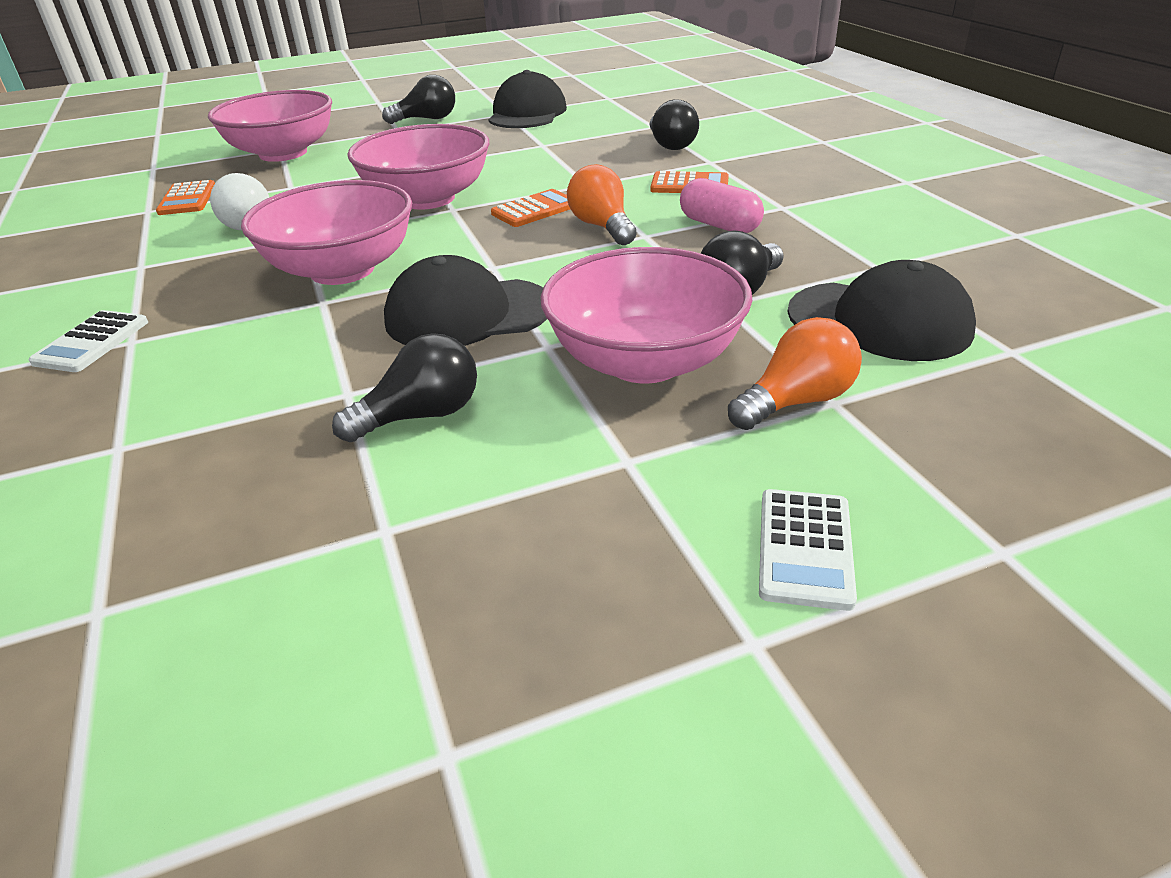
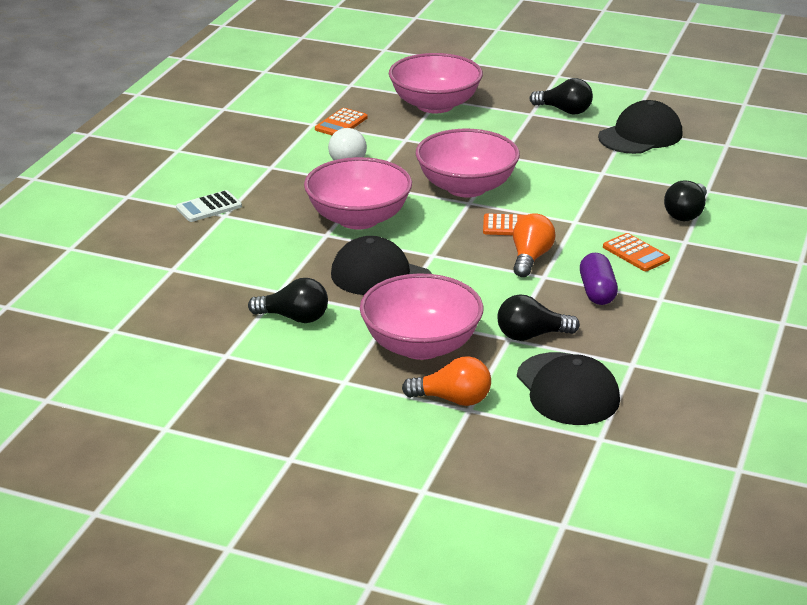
camera: 40 degrees right, 5 degrees down
(719, 225) = (597, 291): pink capsule -> purple capsule
(805, 548) = (355, 446): white calculator -> none

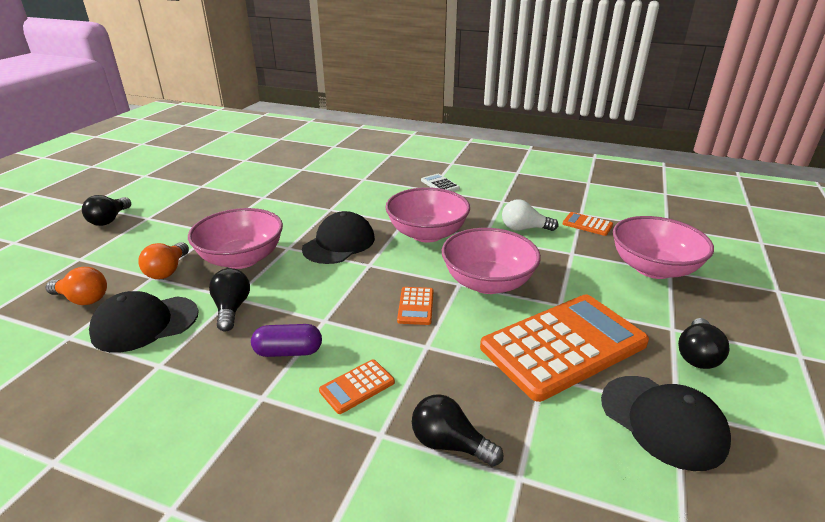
camera: 90 degrees right, 0 degrees up
(294, 318) = (296, 214): black light bulb -> black light bulb (109, 220)
(530, 258) = (357, 314): orange light bulb -> orange light bulb (82, 299)
(562, 160) = (563, 346): none -> orange calculator

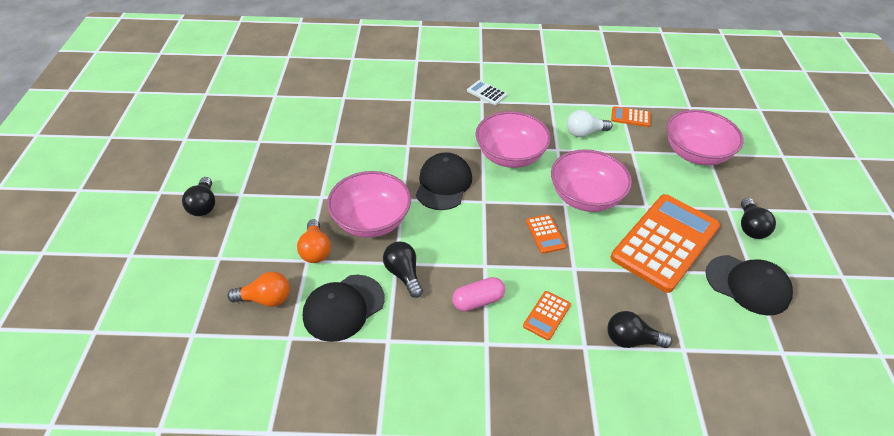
camera: 20 degrees left, 15 degrees up
(288, 352) = (478, 301): purple capsule -> pink capsule

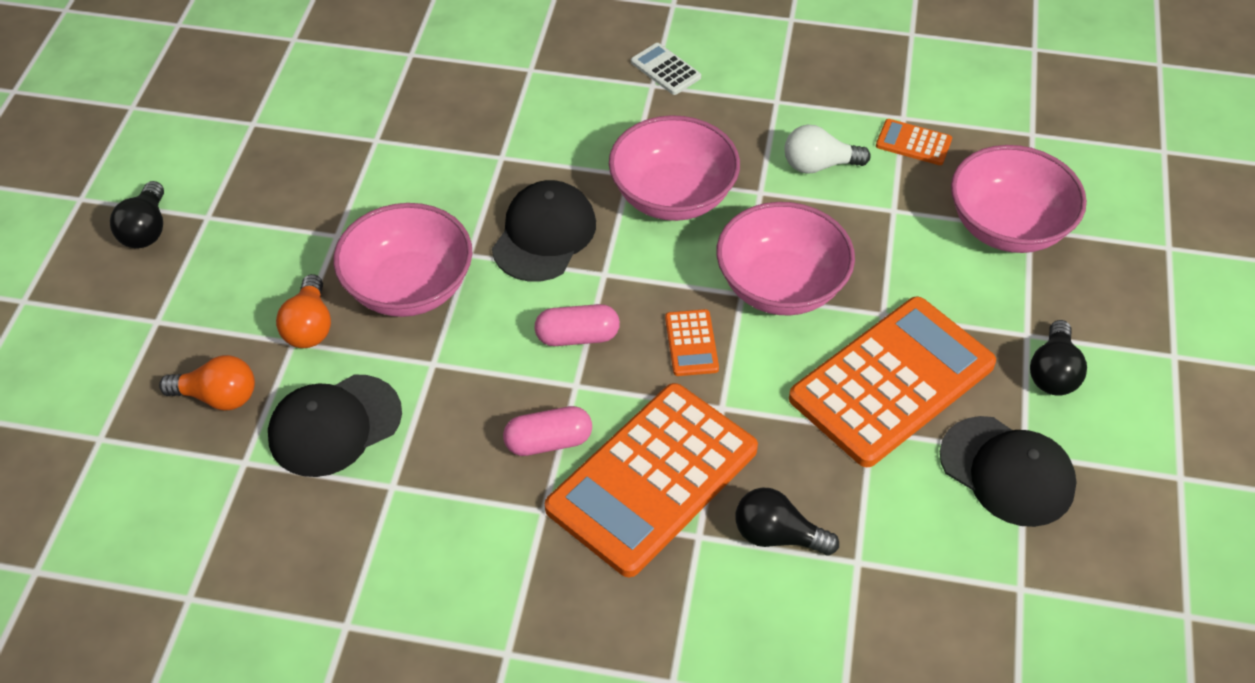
camera: 10 degrees right, 5 degrees up
(404, 274) = (441, 383): black light bulb -> none
(478, 238) = (577, 337): none -> pink capsule
(546, 315) = (652, 479): orange calculator -> orange calculator, size x2.44

